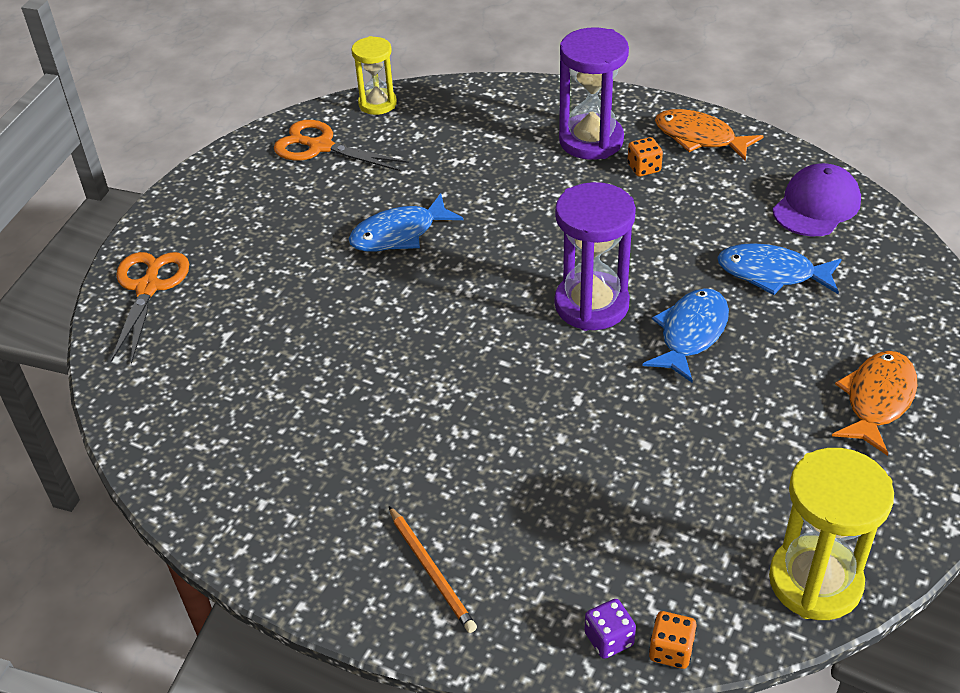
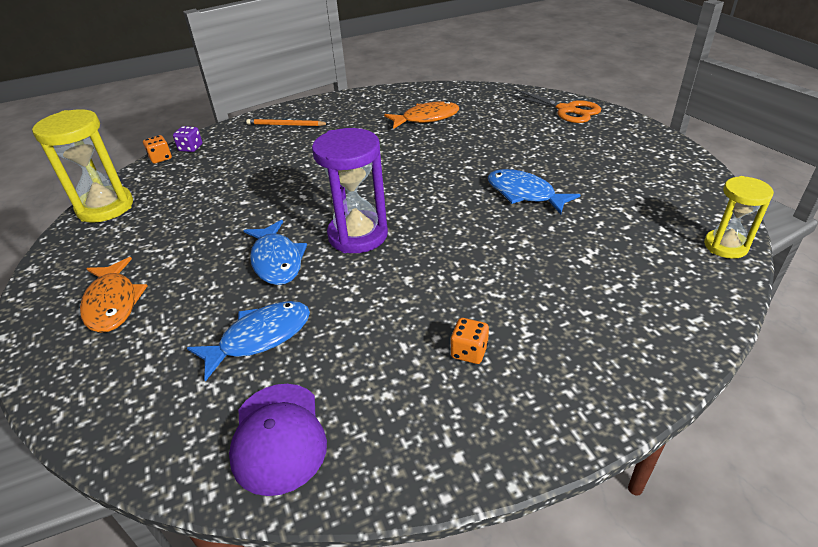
camera: 130 degrees right, 5 degrees down
(320, 147) = (673, 198): orange scissors -> none
(399, 234) = (524, 194): blue fish -> blue fish turned 60 degrees counterclockwise
(591, 141) = (547, 342): purple hourglass -> none
(699, 138) = (473, 429): orange fish -> orange fish (426, 118)

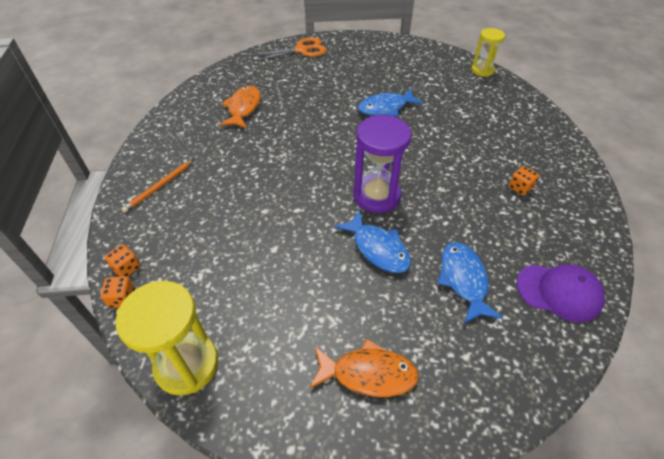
camera: 65 degrees left, 10 degrees up
(191, 148) = (127, 268): purple dice -> orange dice
(277, 261) = (378, 248): blue fish -> blue fish turned 45 degrees clockwise

